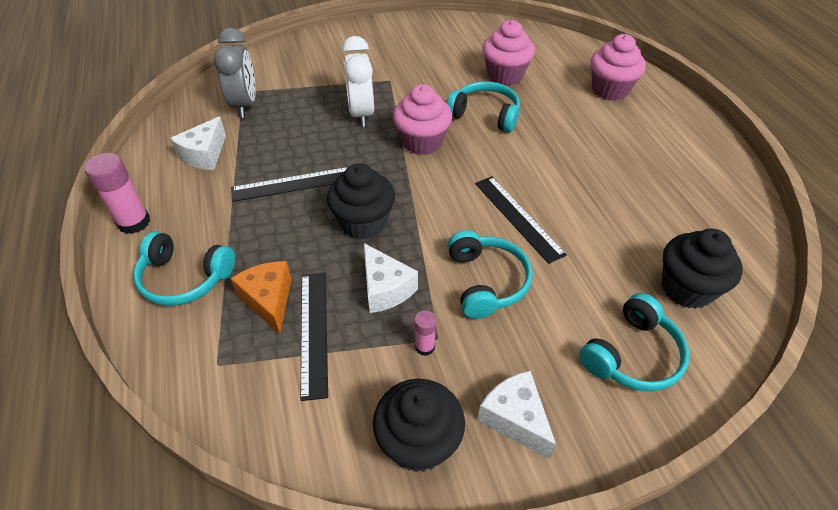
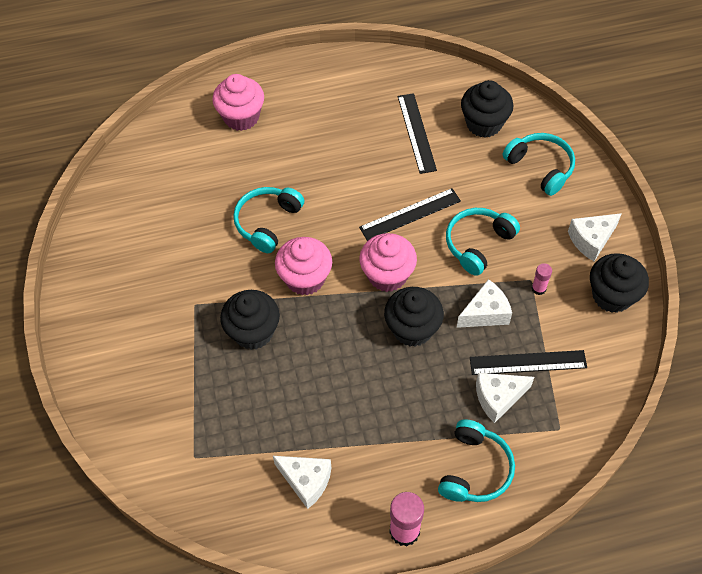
camera: 85 degrees left, 10 degrees up
(245, 105) = (221, 451): grey clock -> none
(268, 300) = (498, 398): orange cheese -> white cheese
(292, 184) = (358, 391): black ruler -> black ruler (416, 132)
(361, 114) = (253, 332): white clock -> black cupcake
(486, 281) = (478, 244): turquoise headphones -> turquoise headphones turned 45 degrees counterclockwise
(505, 75) = (203, 198): pink cupcake -> pink cupcake (387, 275)

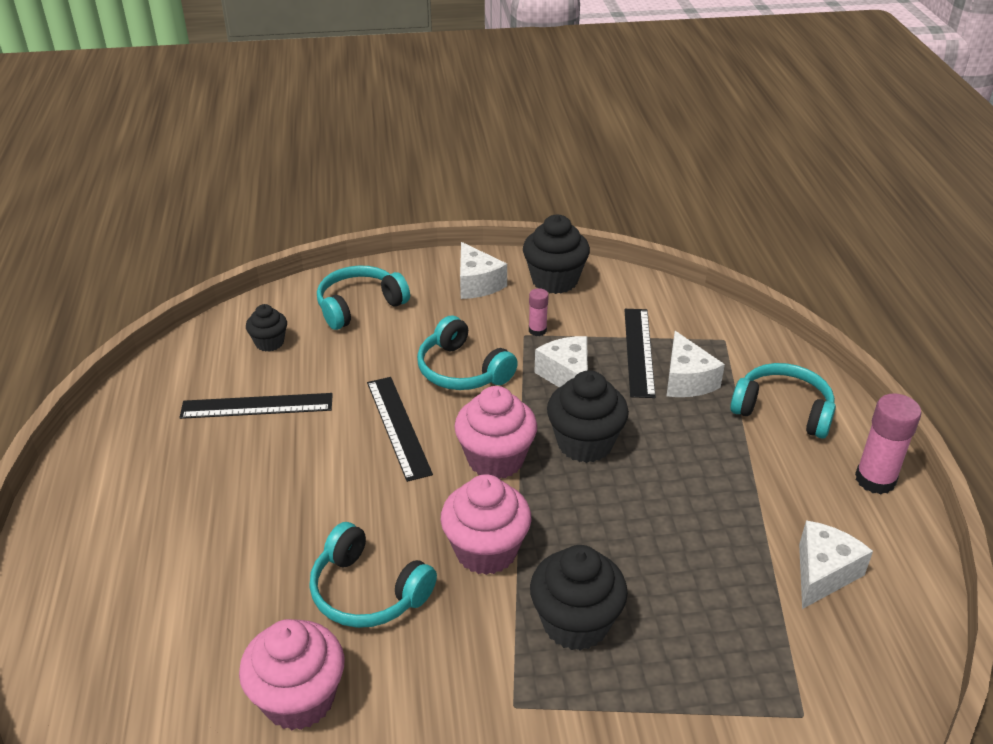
camera: 85 degrees left, 20 degrees down
(241, 117) = (124, 617): pink cupcake -> pink cupcake (299, 699)
(484, 123) = (269, 343): black cupcake -> black cupcake, size x0.57

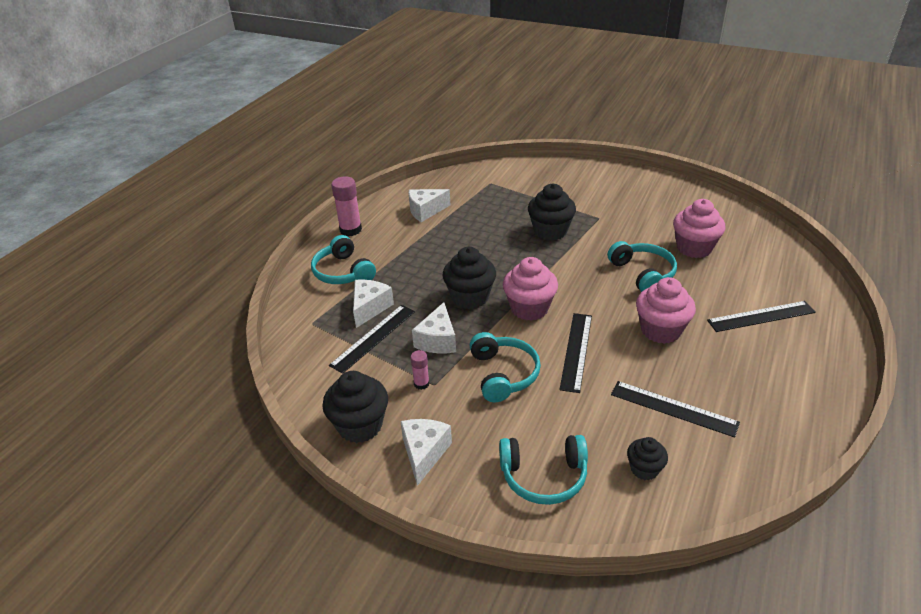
camera: 145 degrees left, 0 degrees up
(160, 582) = (761, 316): none -> black ruler
(486, 551) = (570, 269): pink cupcake -> pink cupcake (660, 330)

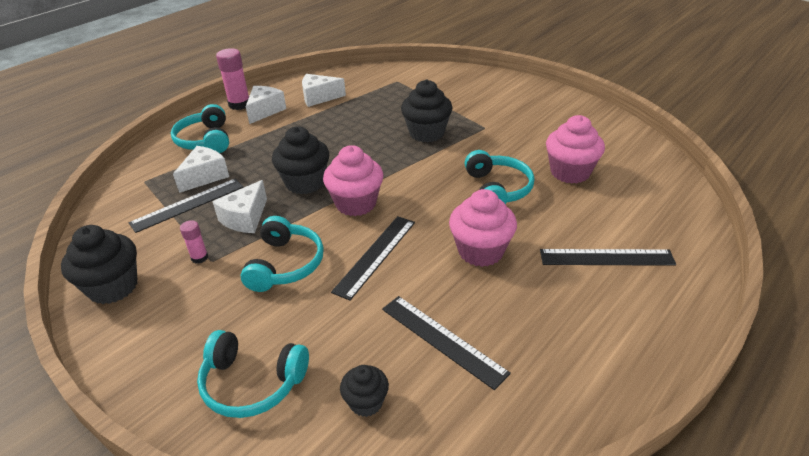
camera: 15 degrees right, 0 degrees up
(424, 453) = (151, 329): white cheese -> white cheese (265, 111)

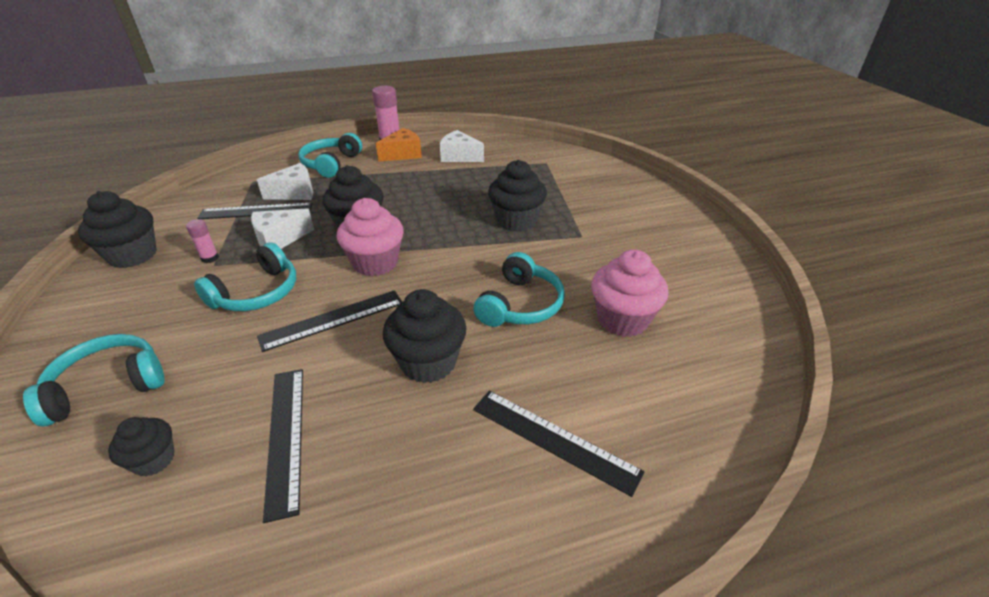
camera: 30 degrees right, 0 degrees up
(252, 383) = (107, 386): turquoise headphones -> turquoise headphones turned 105 degrees clockwise
(265, 111) = (403, 154): white cheese -> orange cheese
(480, 251) = (428, 362): pink cupcake -> black cupcake

